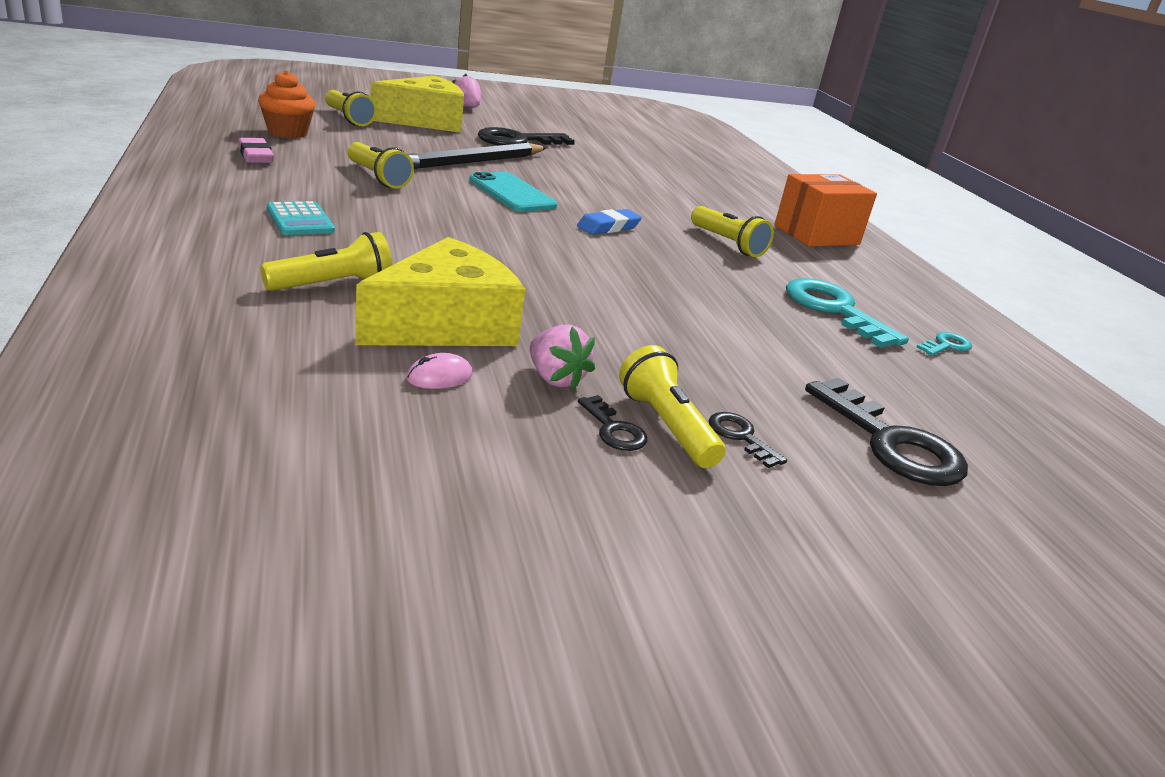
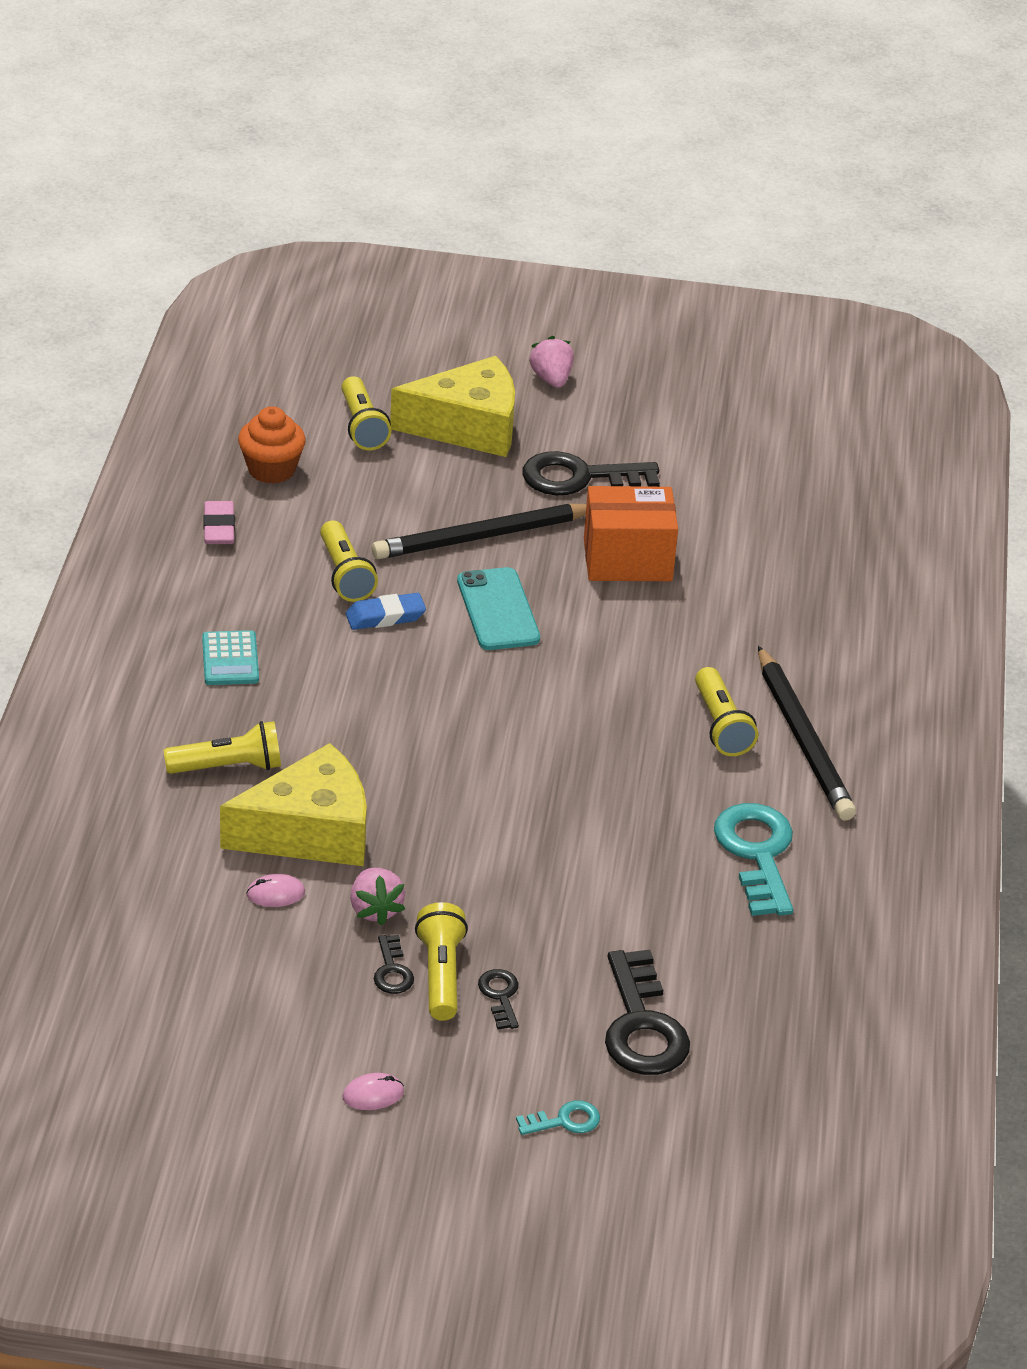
camera: 25 degrees right, 10 degrees up
(608, 227) = (581, 685): blue eraser -> blue eraser (385, 616)
(695, 567) = (373, 1094): none -> pink mouse
(789, 248) = (803, 740): none -> black pencil
(816, 235) = (873, 714): orange box -> orange box (627, 560)
(946, 345) = (846, 922): turquoise key -> turquoise key (564, 1121)

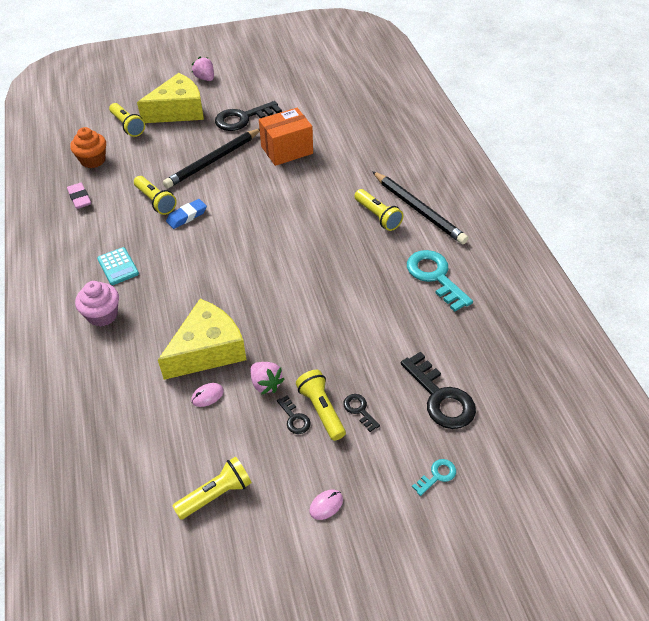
camera: 20 degrees left, 10 degrees up
(171, 724) = (102, 315): none -> pink cupcake
(229, 767) = (145, 328): yellow flashlight -> yellow flashlight (216, 494)
(498, 610) = (240, 194): turquoise phone -> none

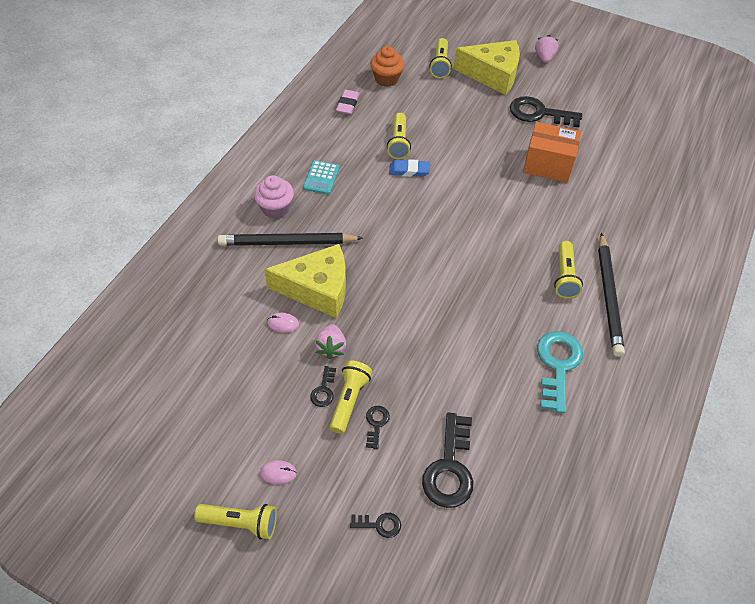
camera: 40 degrees right, 5 degrees up
(213, 161) = (476, 136): black pencil -> black pencil (287, 242)
(216, 494) = (217, 400): yellow flashlight -> yellow flashlight (241, 523)
(437, 476) = (379, 525): turquoise key -> black key

